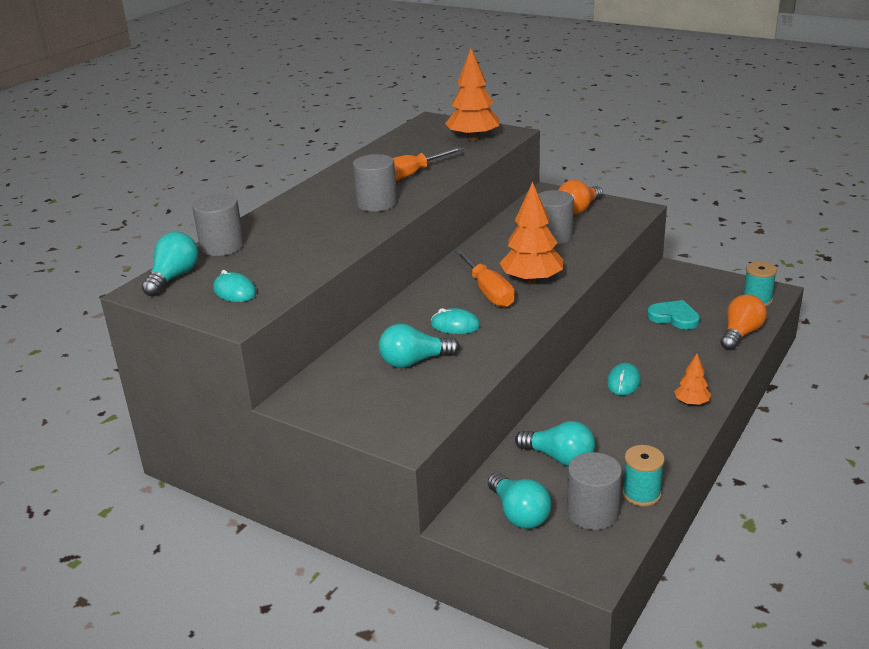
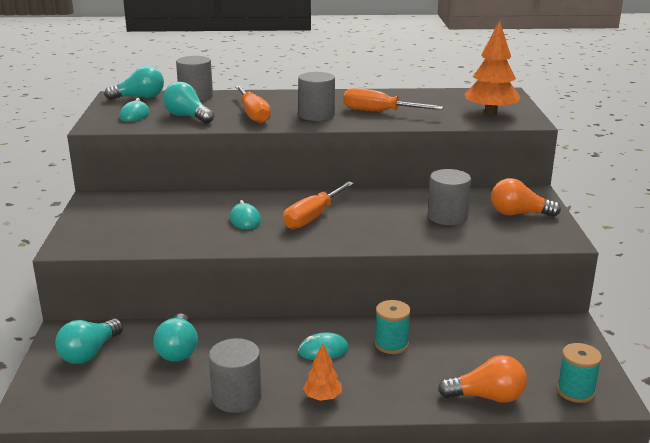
camera: 55 degrees right, 5 degrees down
(329, 230) = (253, 114): none -> orange screwdriver
(414, 361) = (177, 220): turquoise light bulb -> turquoise light bulb (187, 116)
(532, 281) = (352, 229): orange tree -> none
(592, 512) = (110, 387): grey cylinder -> grey cylinder (236, 397)
(641, 494) = (153, 406): turquoise spool -> turquoise spool (391, 344)
(674, 317) = (472, 348): turquoise heart -> none

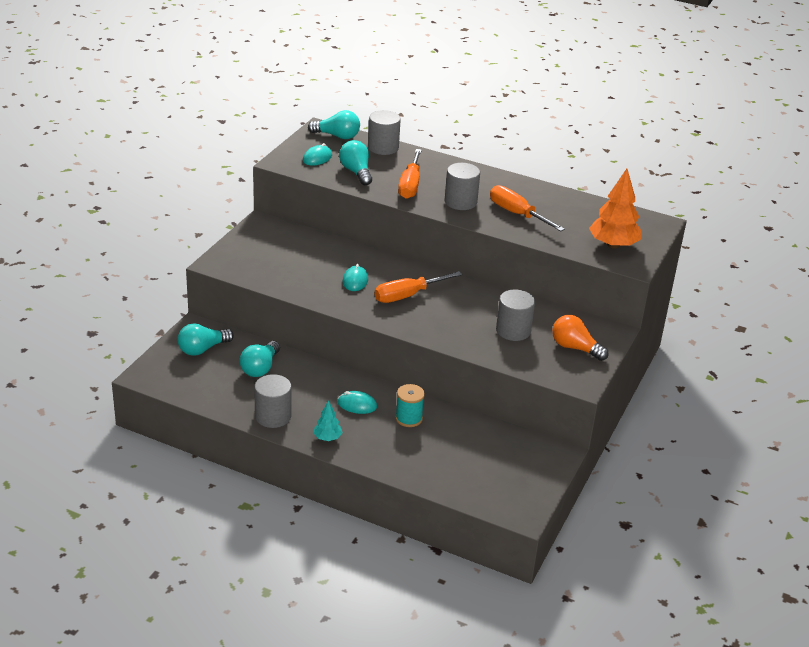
camera: 25 degrees right, 10 degrees up
(322, 397) = (327, 438): orange tree -> turquoise tree
(487, 397) = (438, 480): orange light bulb -> none
(575, 391) = (504, 501): turquoise spool -> none

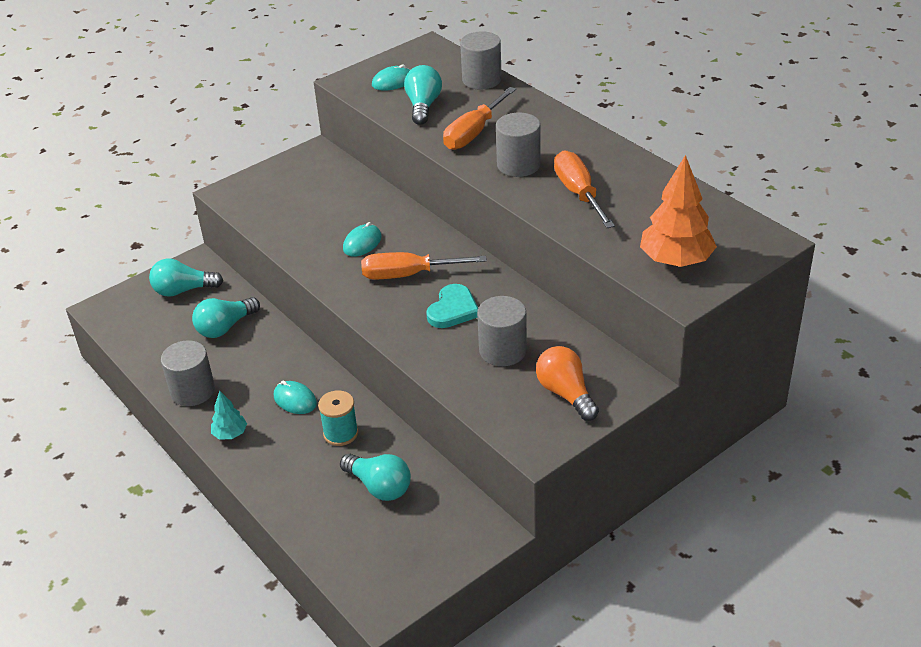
camera: 30 degrees right, 5 degrees up
(337, 136) = (439, 58): turquoise light bulb -> turquoise light bulb (379, 487)
(458, 312) = (453, 309): none -> turquoise heart

